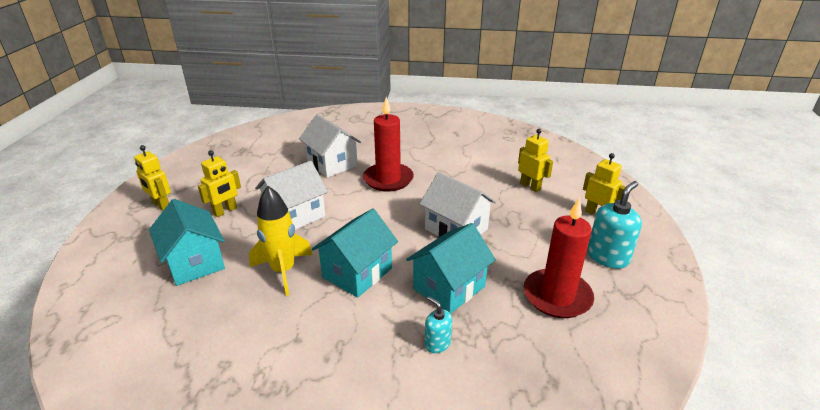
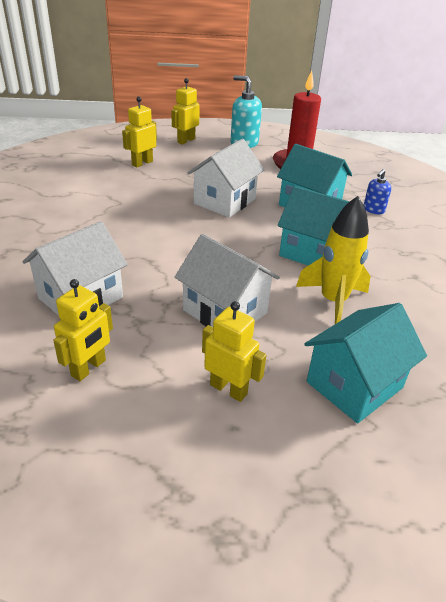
camera: 100 degrees left, 5 degrees up
(161, 205) = (229, 494): yellow robot -> yellow robot (89, 368)
(388, 179) = (128, 245): red candle -> none
(437, 343) = (373, 210): turquoise soap dispenser -> blue soap dispenser

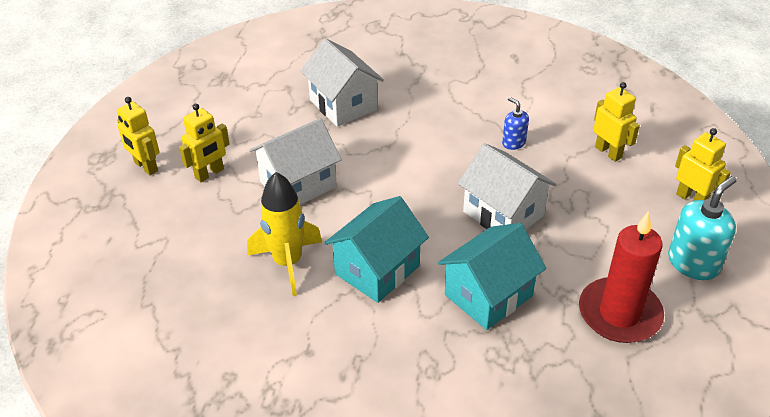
camera: 105 degrees right, 5 degrees up
(89, 368) = (260, 108): yellow robot -> yellow robot (145, 167)
(354, 385) = (180, 246): turquoise house -> none
(373, 210) = (469, 366): blue soap dispenser -> blue soap dispenser (513, 143)

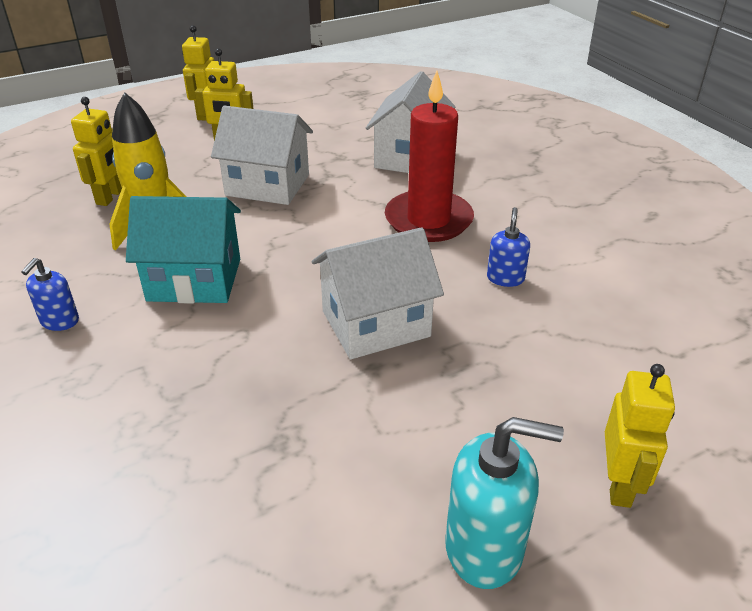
camera: 50 degrees right, 5 degrees down
(356, 354) = (59, 321): none -> blue soap dispenser
(488, 295) = (227, 372): turquoise house -> none
(503, 214) = (375, 324): white house -> white house turned 60 degrees clockwise
(608, 152) = (599, 359): yellow robot -> yellow robot (111, 197)
(619, 314) = (300, 507): red candle -> red candle (428, 220)

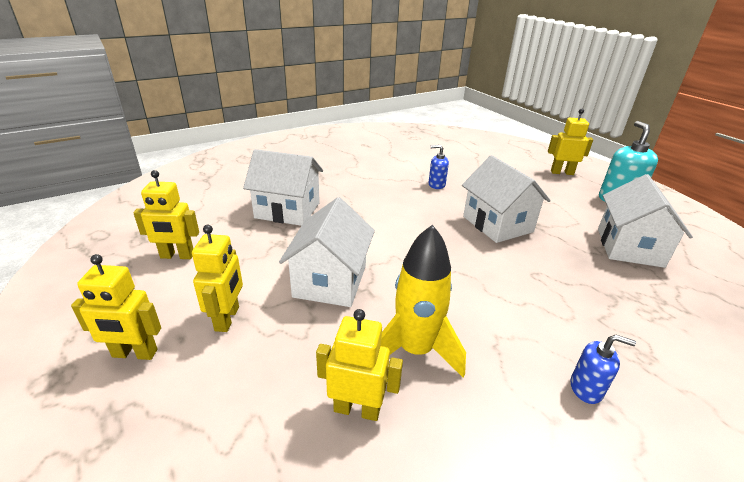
camera: 95 degrees left, 5 degrees down
(195, 279) = (488, 307): turquoise house -> none
(290, 476) = (629, 247): none -> white house
(323, 112) = (177, 256): none -> yellow robot
(428, 220) = (379, 205): red candle -> none

